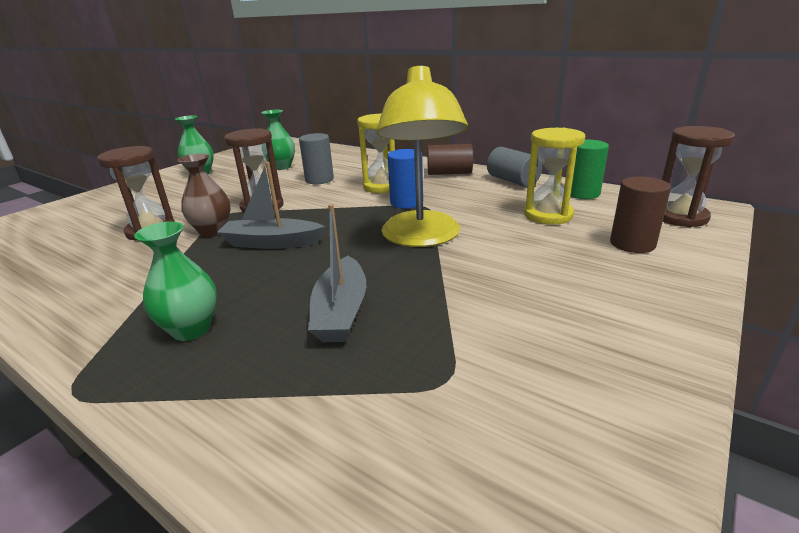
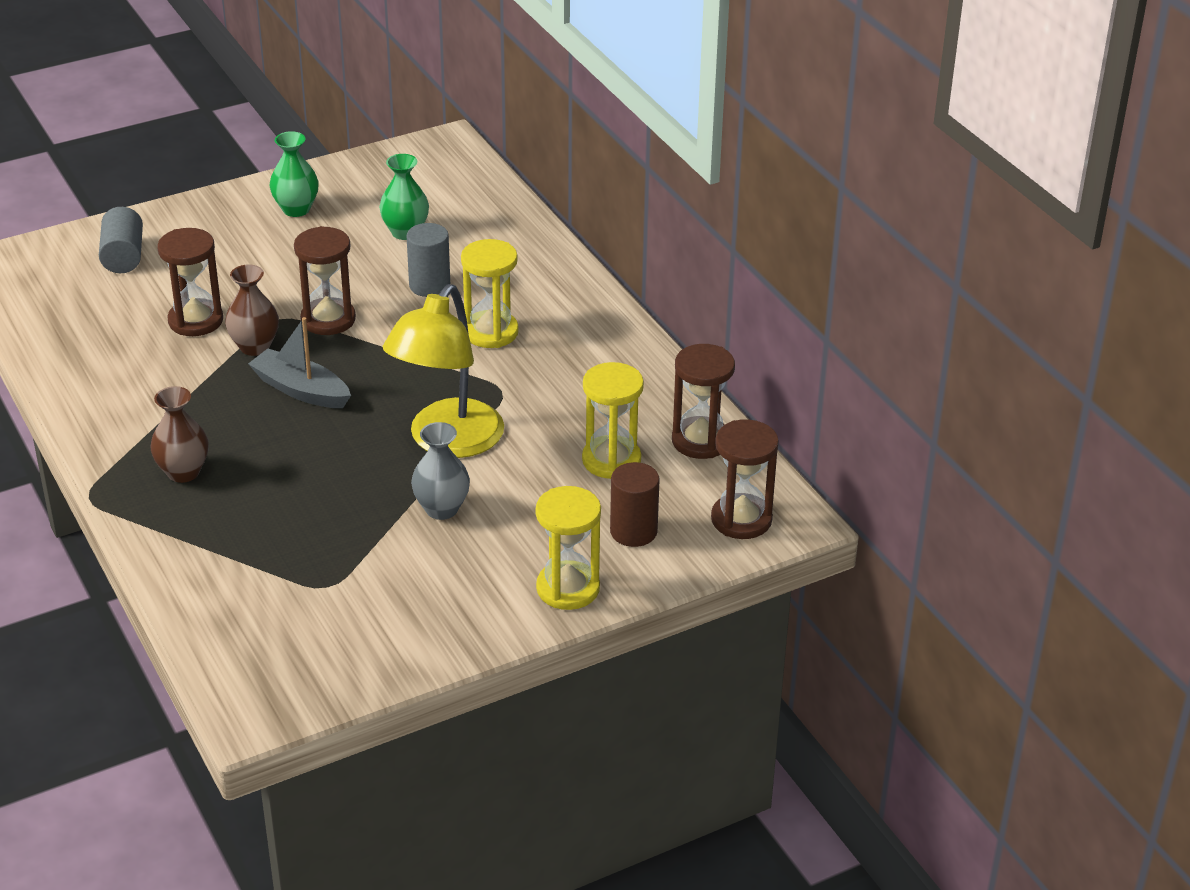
camera: 25 degrees right, 10 degrees up
(191, 329) = (183, 472): green vase -> brown vase
(341, 311) = (303, 500): grey boat -> none
(406, 202) = (488, 376): blue cylinder -> none
(449, 173) = (599, 335): brown cylinder -> none
(473, 277) = (441, 509): none -> grey vase
(512, 181) = (654, 384): grey cylinder -> grey cylinder (123, 256)
(582, 193) = (700, 441): green cylinder -> brown hourglass
(660, 294) = (568, 588): none -> yellow hourglass

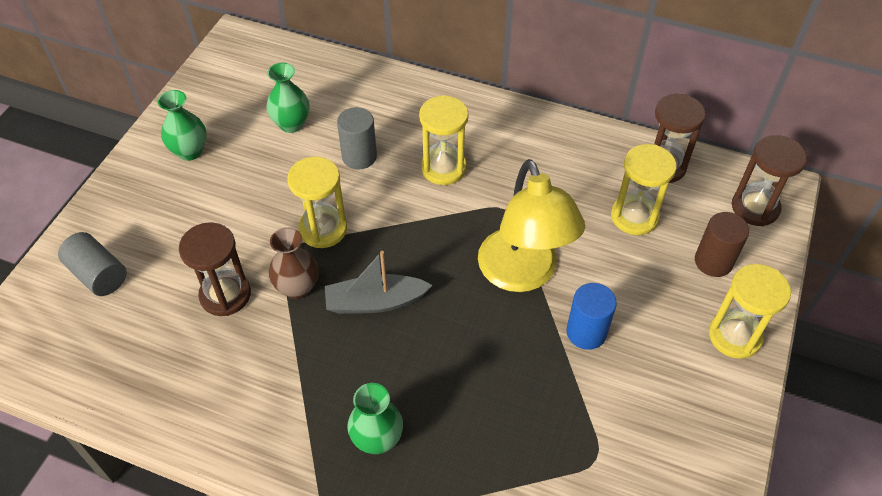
camera: 40 degrees left, 15 degrees up
(183, 472) = (377, 439): brown vase -> green vase
(328, 319) = (323, 229): brown hourglass -> yellow hourglass
(441, 509) = (586, 332): grey vase -> blue cylinder

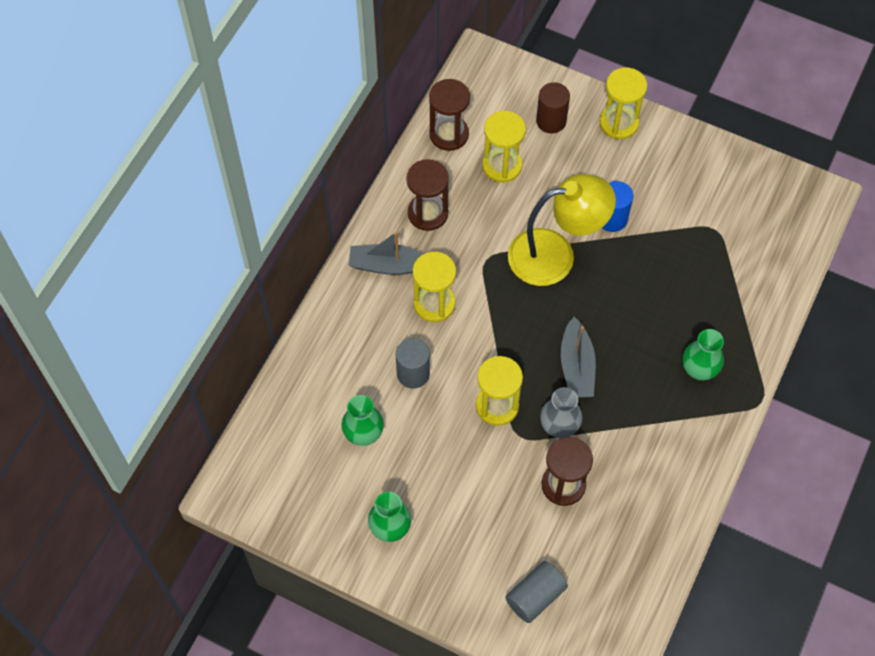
camera: 85 degrees left, 10 degrees up
(297, 288) = (559, 426): brown vase -> grey vase
(484, 128) = (388, 265): none -> grey boat
(755, 207) = (499, 80): brown hourglass -> brown hourglass (428, 213)

